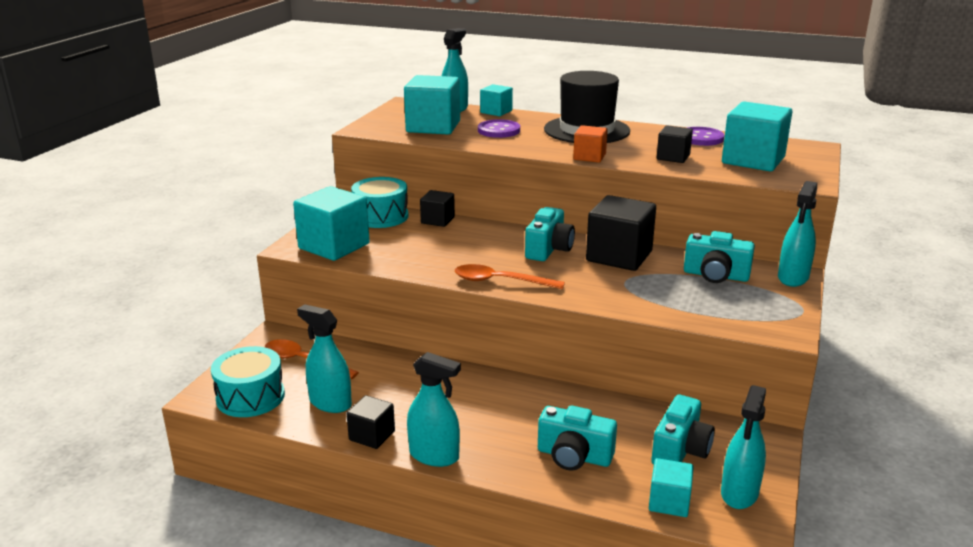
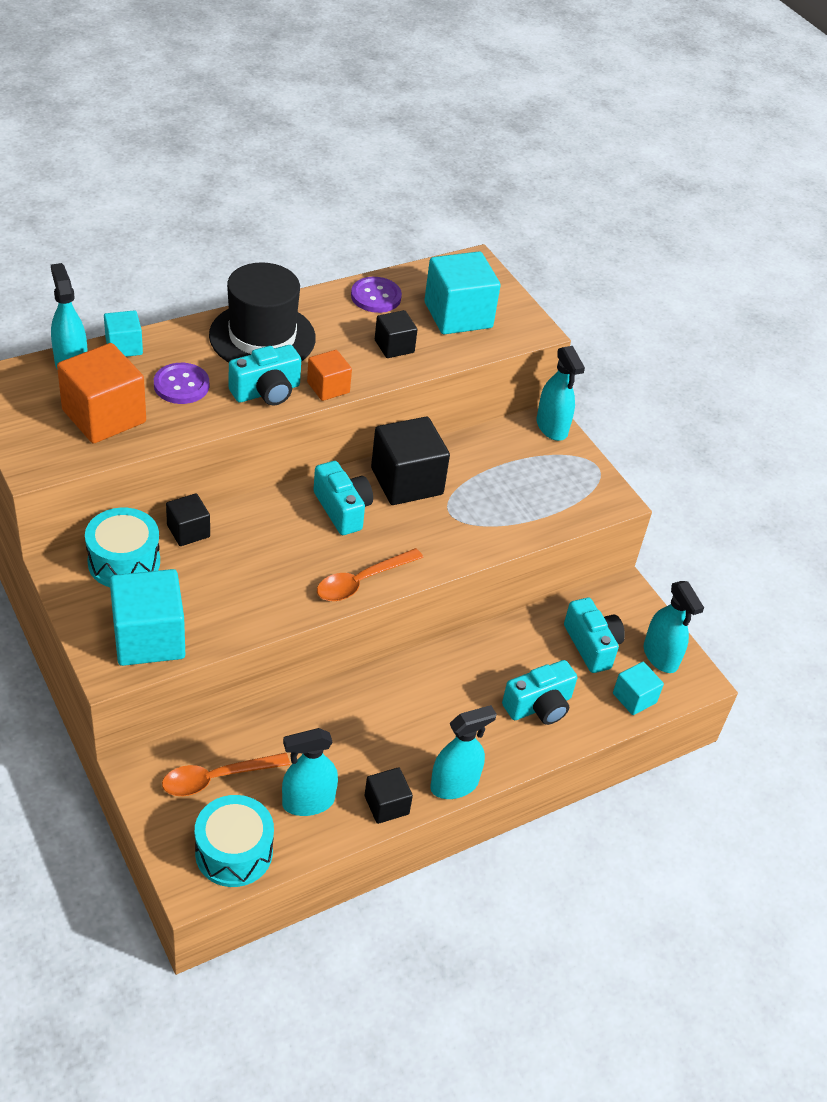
camera: 55 degrees left, 20 degrees up
(433, 127) = (104, 416): turquoise cube -> orange cube
(715, 275) = (501, 460): turquoise camera -> turquoise camera (266, 392)

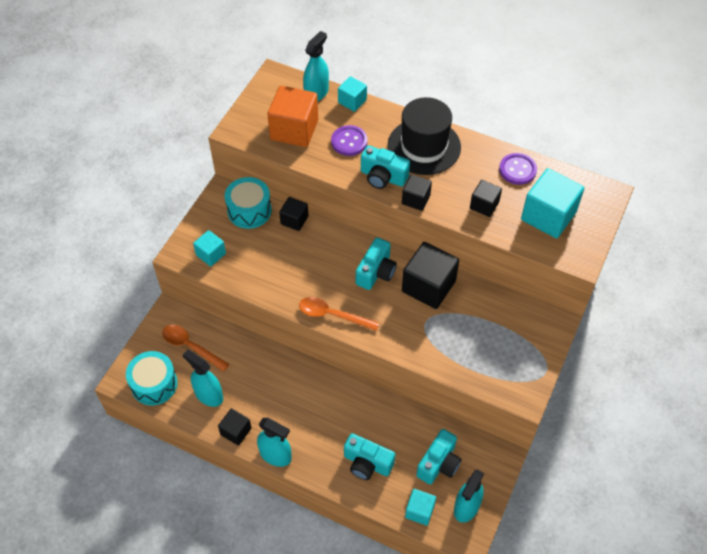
camera: 60 degrees right, 10 degrees up
(149, 638) = (211, 254): turquoise cube -> turquoise cube, size x0.55
(328, 387) = (416, 199): orange cube -> black cube
(552, 427) = (553, 327): turquoise spray bottle -> none

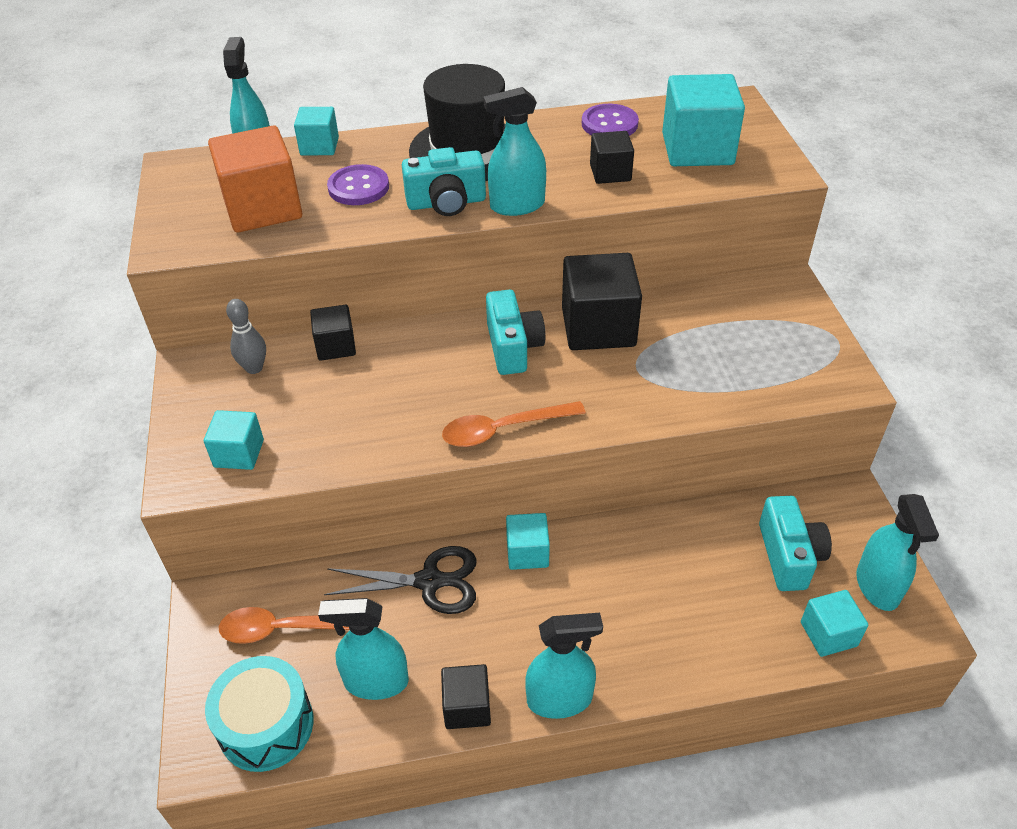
camera: 35 degrees left, 10 degrees down
(249, 210) = (254, 368): turquoise drum -> grey bowling pin
(265, 364) = (429, 581): none -> black scissors
(319, 379) = (527, 552): none -> turquoise cube
(367, 463) = (699, 619): turquoise camera -> none
(416, 199) = (517, 206): black cube -> turquoise spray bottle

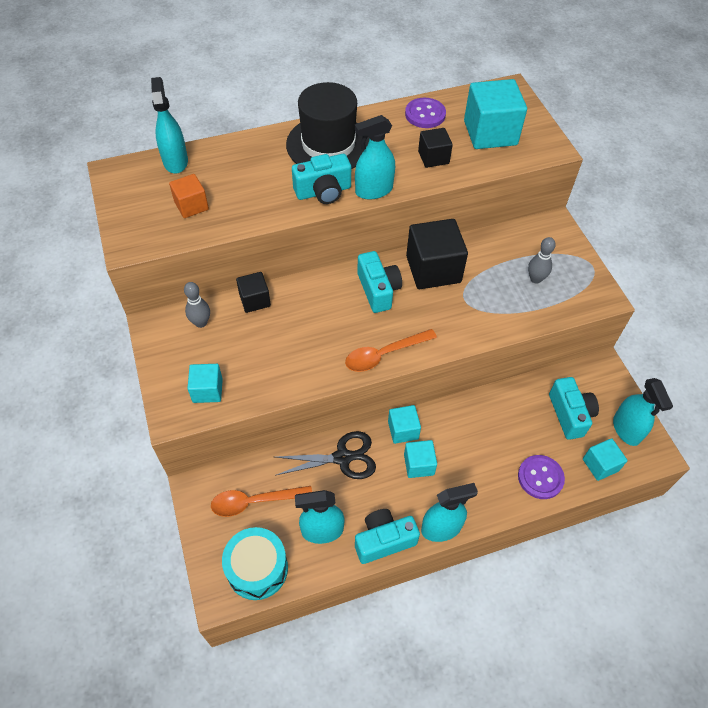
camera: 10 degrees left, 10 degrees up
(263, 208) = (191, 206): orange cube -> orange cube, size x0.55
(319, 146) = (219, 148): turquoise cube -> turquoise cube (419, 464)
(358, 187) = (257, 182): purple button -> purple button (540, 477)
(467, 707) = (384, 540): black cube -> turquoise camera
(748, 350) = (535, 279): none -> grey bowling pin

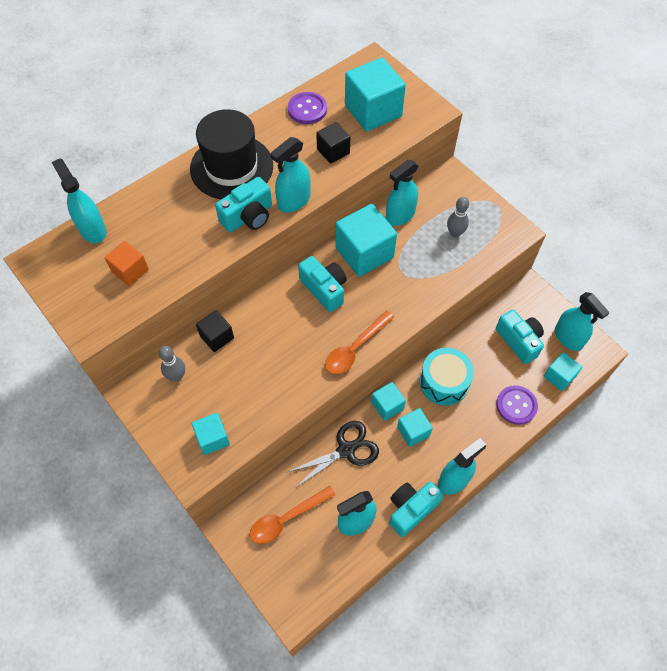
camera: 20 degrees left, 5 degrees up
(257, 568) = (315, 577): turquoise drum -> turquoise drum (444, 382)
(433, 269) = (364, 253): black cube -> turquoise cube
(485, 246) = (400, 215): none -> turquoise spray bottle

